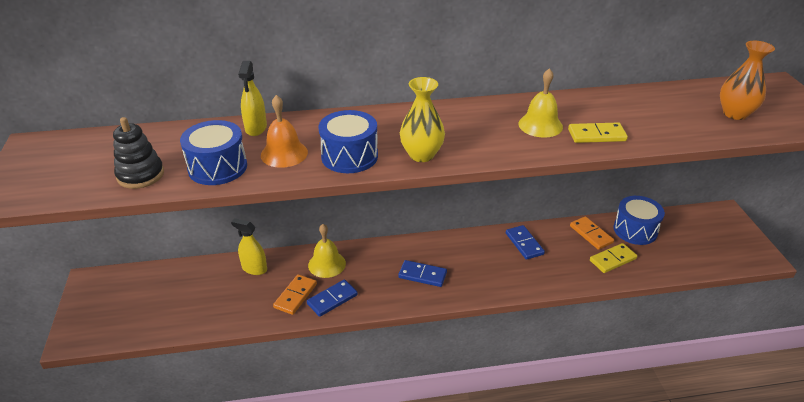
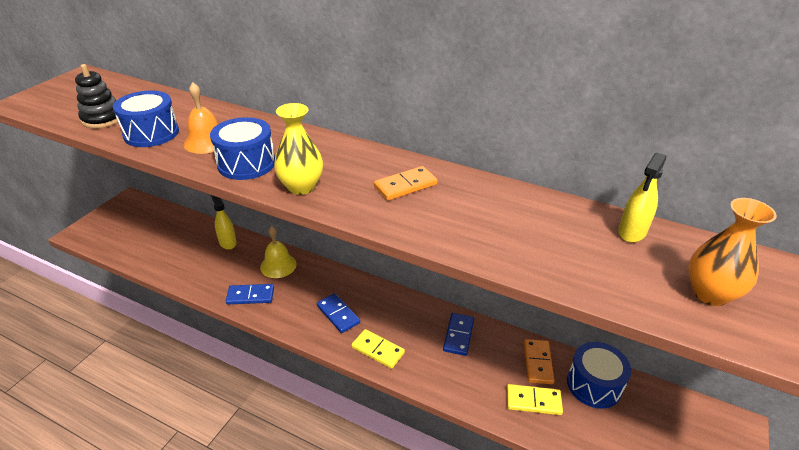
camera: 35 degrees right, 0 degrees up
(256, 128) = (219, 115): yellow spray bottle -> yellow spray bottle (632, 232)
(295, 296) = (230, 278): orange domino -> orange domino (405, 185)
(540, 125) = (448, 206): yellow bell -> none
(596, 135) = (493, 241): yellow domino -> yellow domino (378, 350)

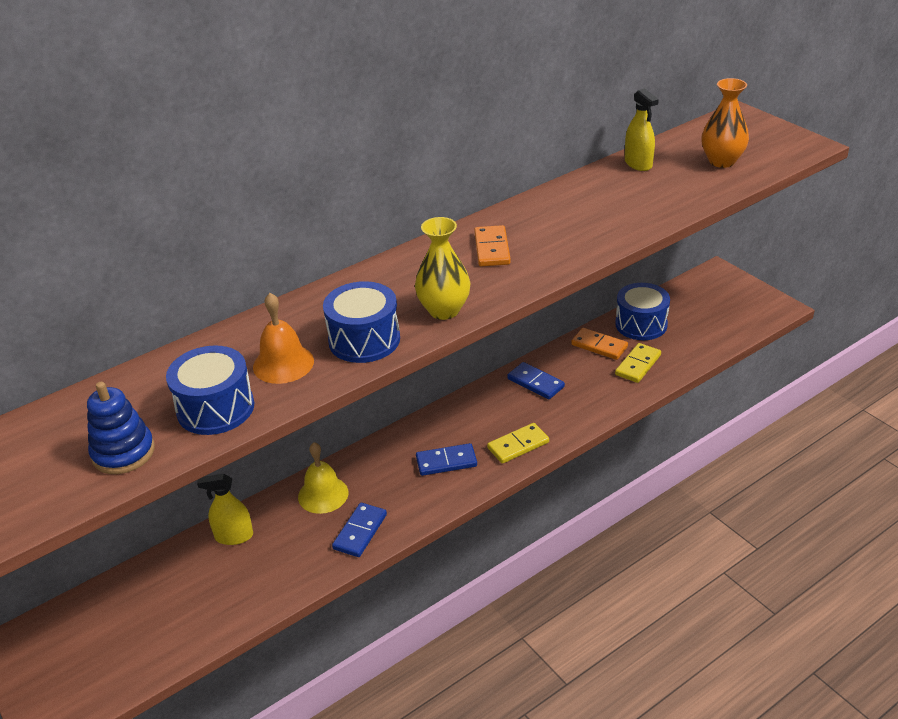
camera: 60 degrees left, 0 degrees up
(102, 119) = (123, 452): black stacking toy -> blue stacking toy

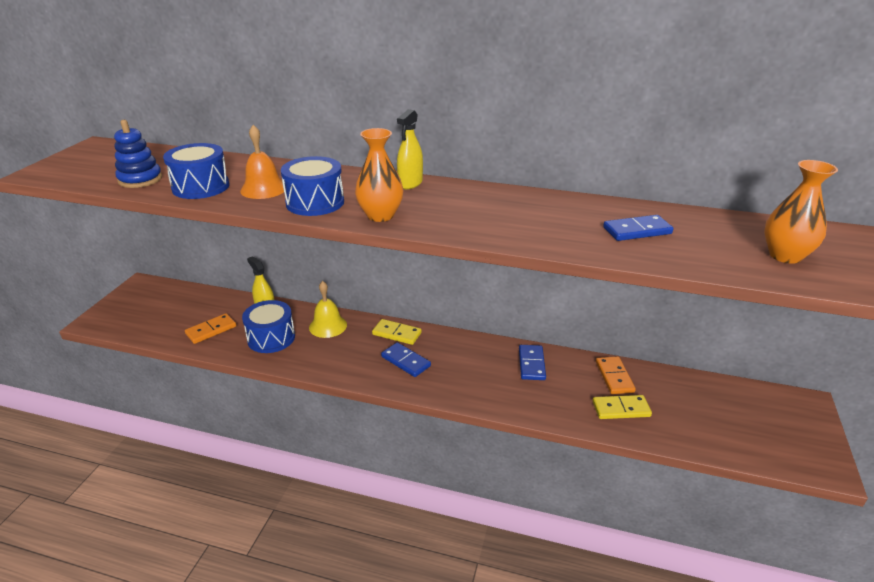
camera: 50 degrees right, 5 degrees down
(360, 532) = (308, 356): blue domino -> blue domino (637, 231)
(444, 310) = (380, 215): yellow vase -> orange vase
(492, 249) = (481, 205): orange domino -> orange domino (211, 330)
(518, 445) = (457, 387): yellow domino -> yellow domino (397, 333)
(638, 164) = (700, 220): yellow spray bottle -> yellow spray bottle (410, 183)
(641, 324) = (671, 388): blue drum -> blue drum (271, 338)

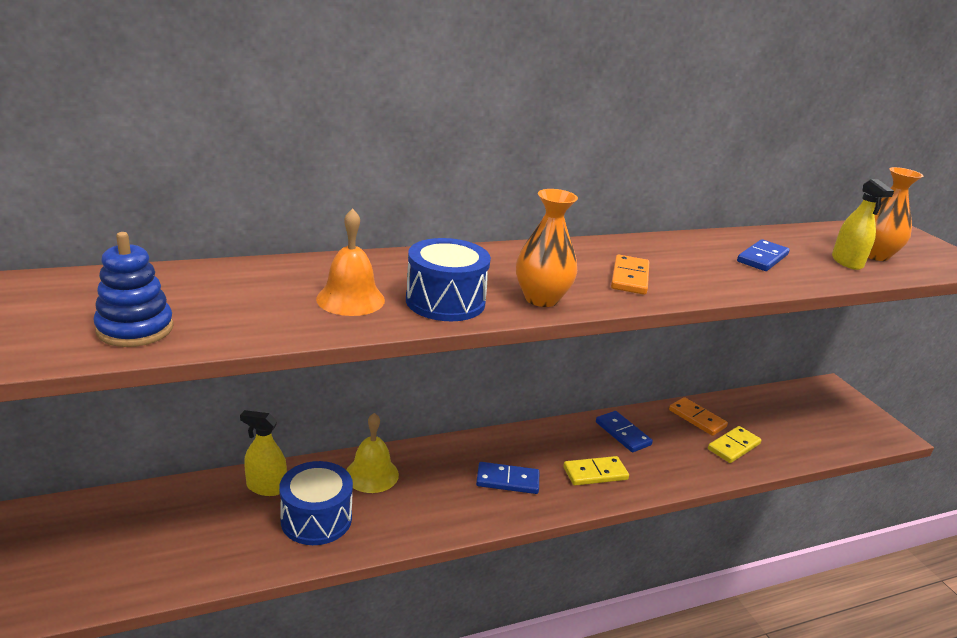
camera: 40 degrees left, 5 degrees down
(201, 187) = (257, 317): blue drum -> none
(211, 330) = (214, 544): orange domino -> orange domino (629, 277)
(397, 333) = (461, 452): yellow domino -> yellow domino (595, 473)
(410, 183) = (505, 254): yellow spray bottle -> yellow spray bottle (847, 262)

